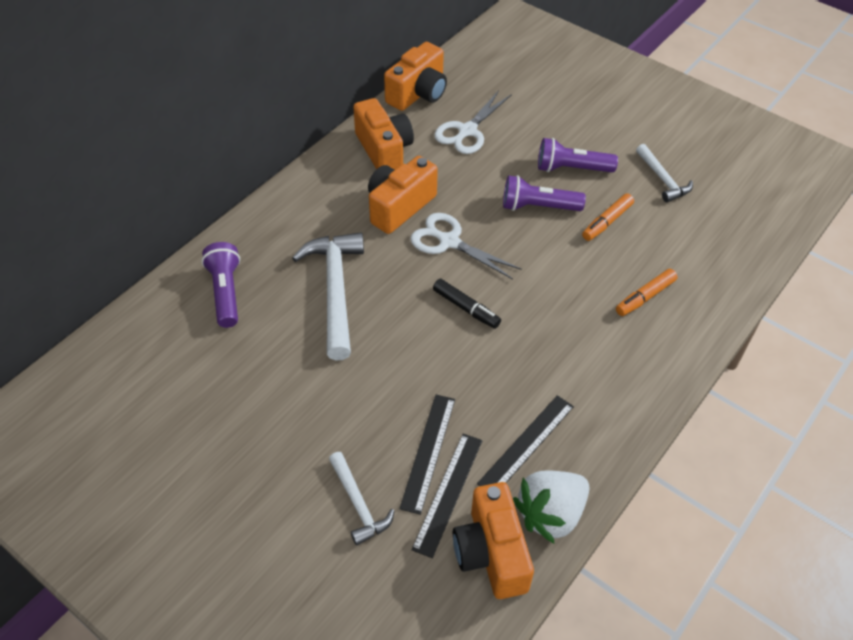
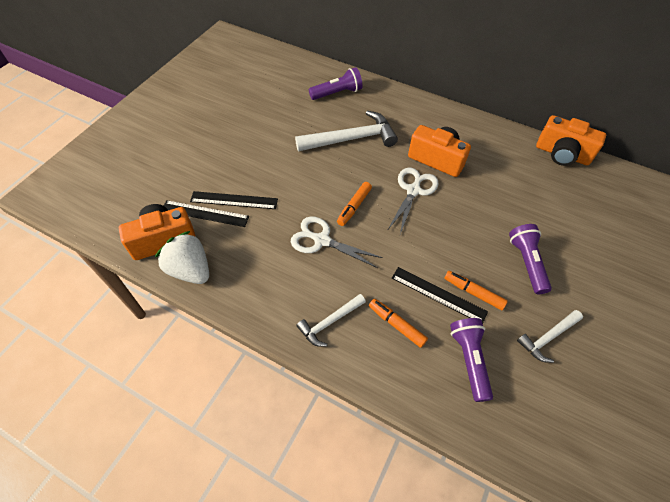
camera: 80 degrees right, 5 degrees up
(358, 504) = (196, 173): white hammer -> white hammer (330, 322)
(384, 150) = (489, 144): orange camera -> none
(466, 308) = (354, 207): black marker -> orange marker
(467, 131) = (535, 188): white scissors -> white scissors (322, 240)
(526, 444) = (244, 252): black ruler -> black ruler (438, 294)
(538, 207) = (471, 242): purple flashlight -> purple flashlight (469, 360)

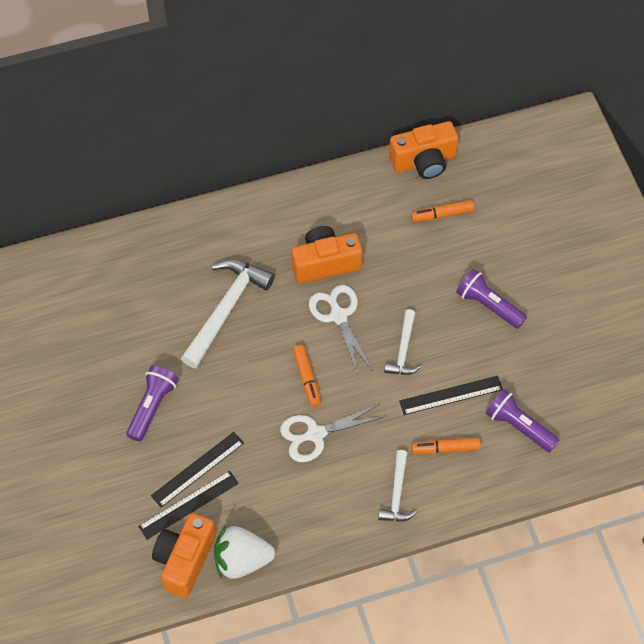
camera: 45 degrees left, 5 degrees up
(337, 93) = (151, 266): purple flashlight -> purple flashlight (152, 406)
(473, 293) = (474, 369): orange marker -> orange marker (442, 214)
(548, 337) = (554, 357): white hammer -> white hammer (403, 350)

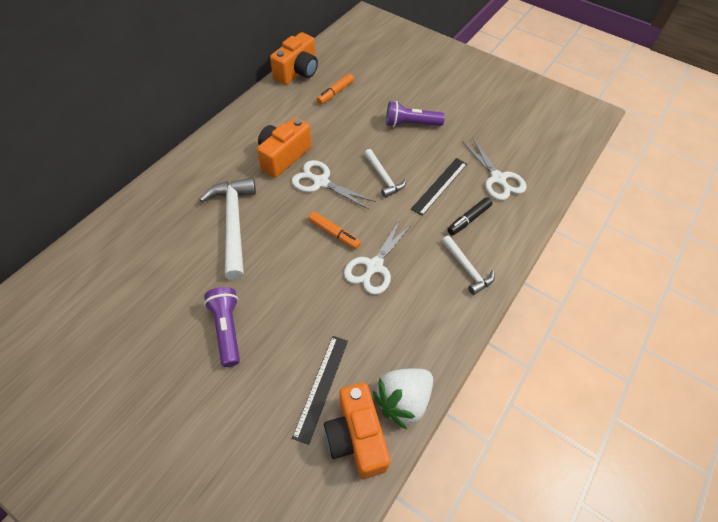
camera: 40 degrees left, 5 degrees down
(197, 469) = (305, 353): black ruler -> none
(445, 448) = (469, 219): orange marker -> black marker
(519, 426) = (498, 178): purple flashlight -> white scissors

